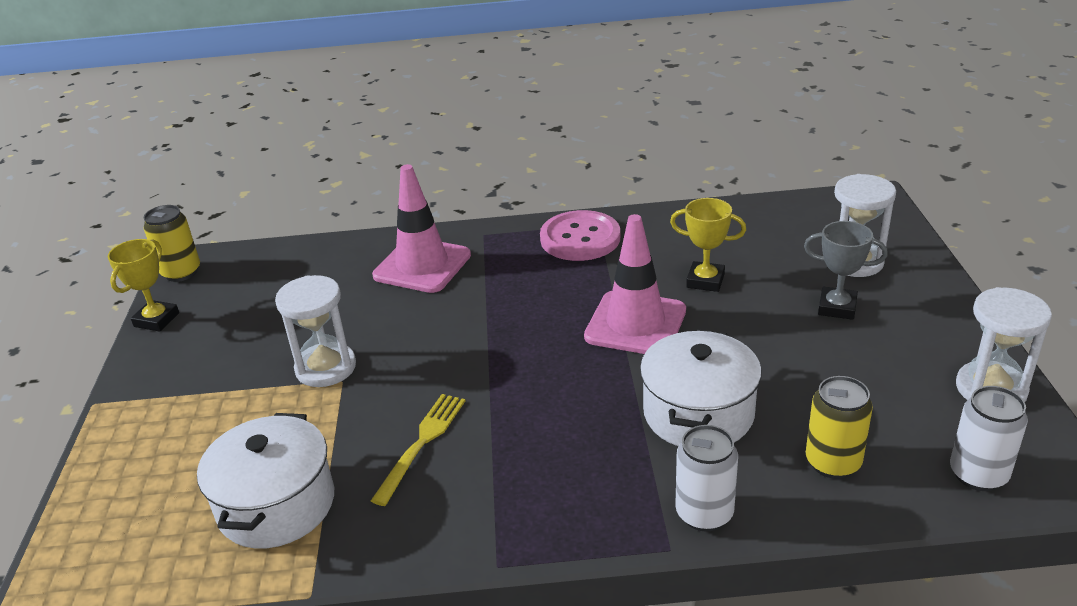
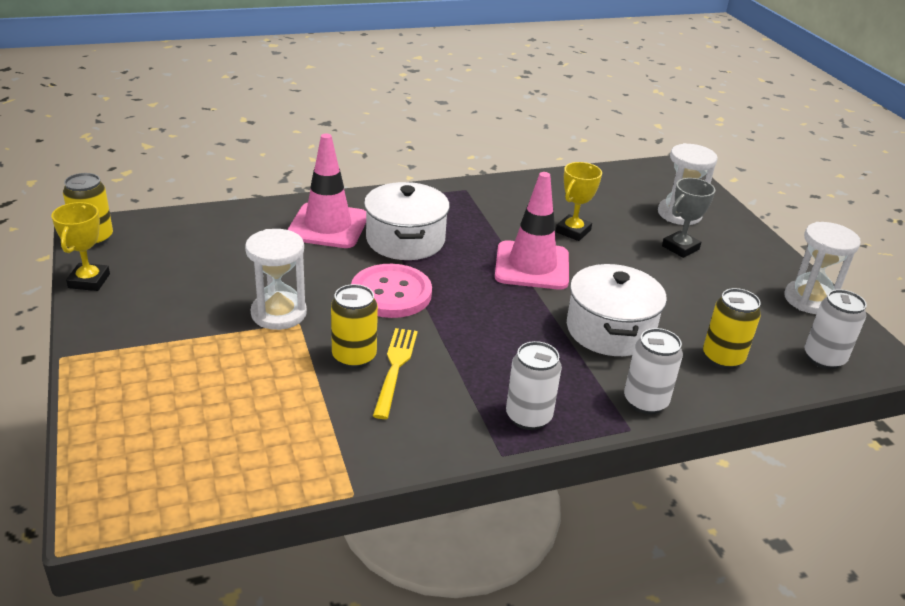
camera: 20 degrees left, 0 degrees up
(277, 505) = (288, 427): white pot -> white pot (405, 240)
(383, 426) = (354, 357): none -> yellow can
(549, 519) = (528, 417): none -> white can
(580, 238) = (457, 201): pink button -> pink button (391, 293)
(705, 281) = (573, 231): yellow trophy -> yellow trophy turned 60 degrees counterclockwise
(837, 307) = (680, 247): grey trophy -> grey trophy turned 45 degrees counterclockwise

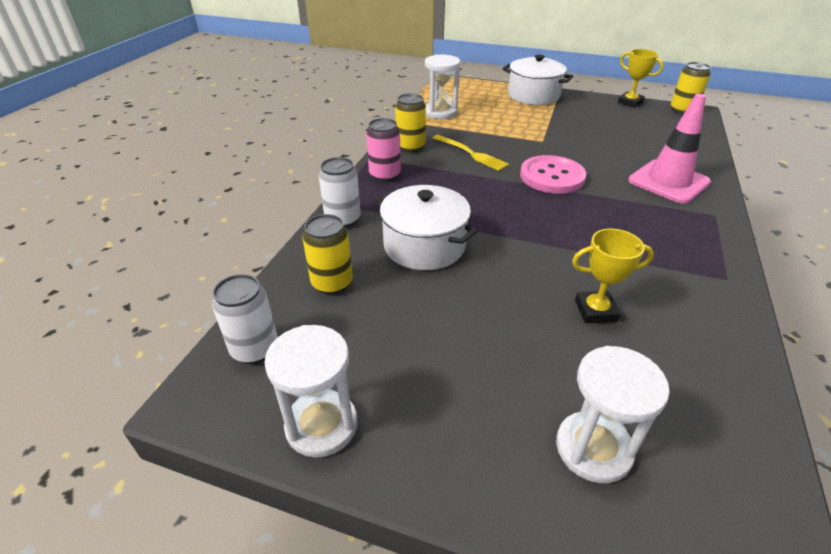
camera: 130 degrees right, 5 degrees up
(279, 313) = (557, 138): white hourglass -> white hourglass (440, 112)
(354, 357) = (493, 146): yellow can -> yellow can (410, 147)
(405, 240) = (628, 206): white pot -> white pot (533, 96)
(528, 417) = (385, 175): white can -> pink can
(532, 266) = (545, 251): pink traffic cone -> none
(573, 231) = (595, 311): yellow trophy -> yellow trophy turned 75 degrees counterclockwise
(680, 247) = (509, 382): grey trophy -> none

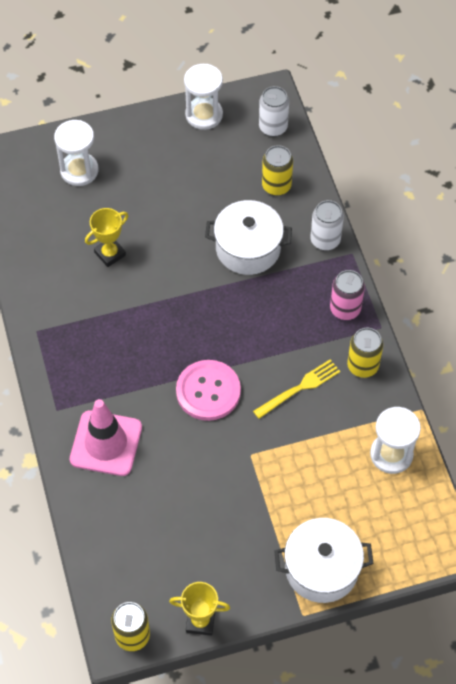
camera: 145 degrees right, 20 degrees up
(471, 154) = (300, 388): yellow fork -> yellow fork turned 135 degrees clockwise

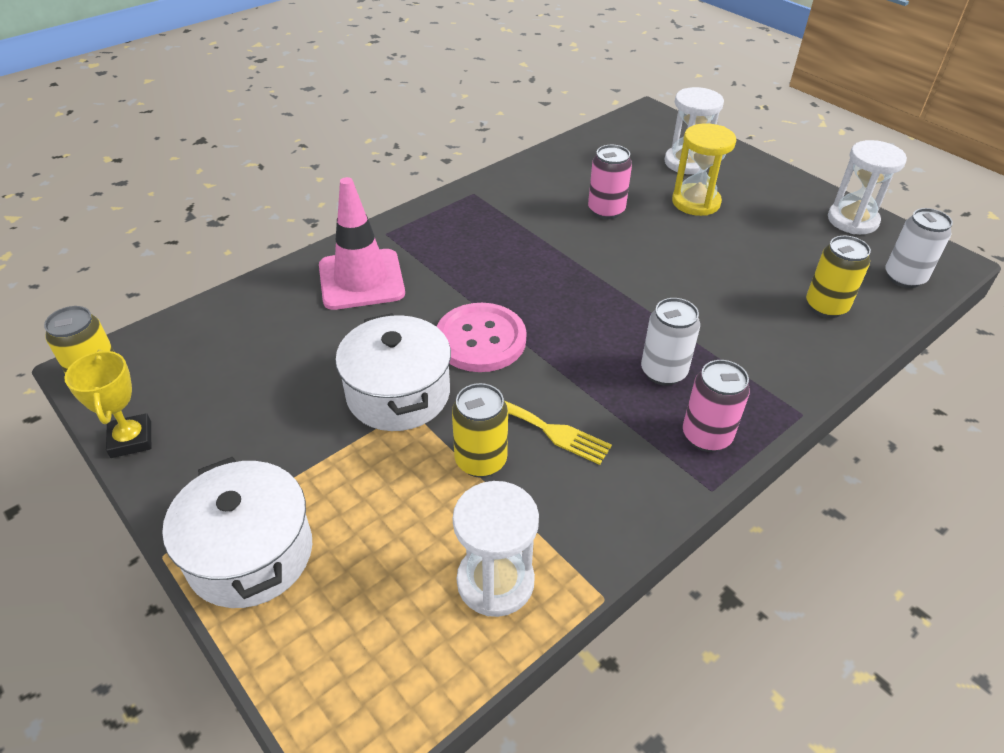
camera: 65 degrees right, 15 degrees down
(110, 254) = (606, 210): yellow trophy -> pink can
(132, 193) = (696, 202): none -> yellow hourglass
(248, 248) = (712, 310): white pot -> white pot (398, 393)
(325, 240) = (795, 378): white can -> white can (663, 372)
(362, 366) = (628, 489): yellow can -> yellow can (480, 461)

